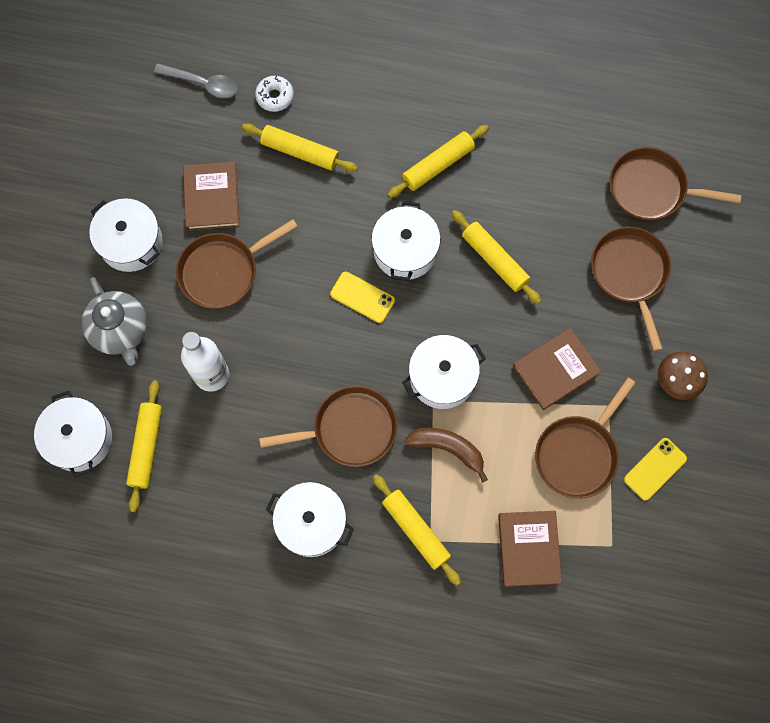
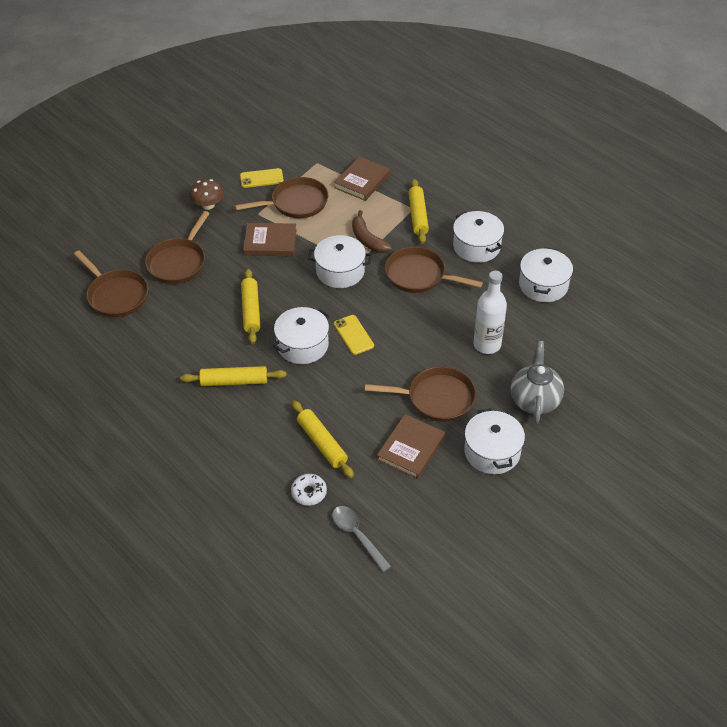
camera: 145 degrees left, 25 degrees down
(79, 439) = (601, 355): white pot -> white pot (543, 285)
(146, 447) = (557, 329): yellow rolling pin -> none

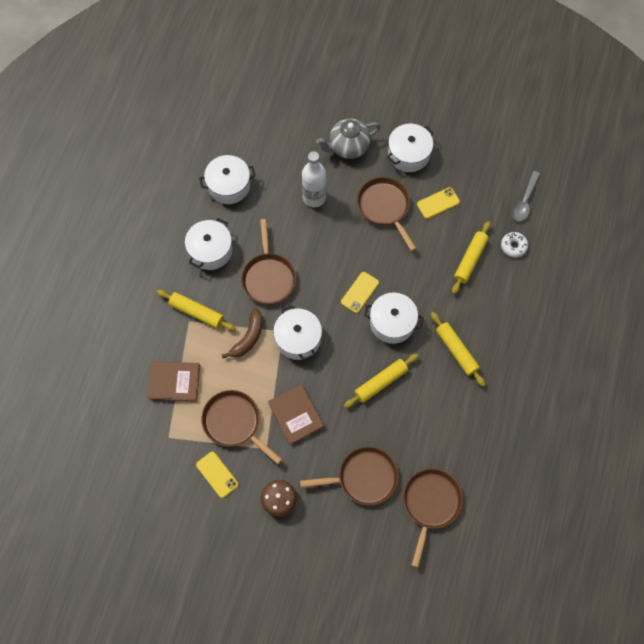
camera: 120 degrees left, 20 degrees up
(411, 449) = (438, 203): brown book -> yellow phone
(418, 216) = (197, 312): yellow rolling pin -> yellow rolling pin turned 60 degrees clockwise

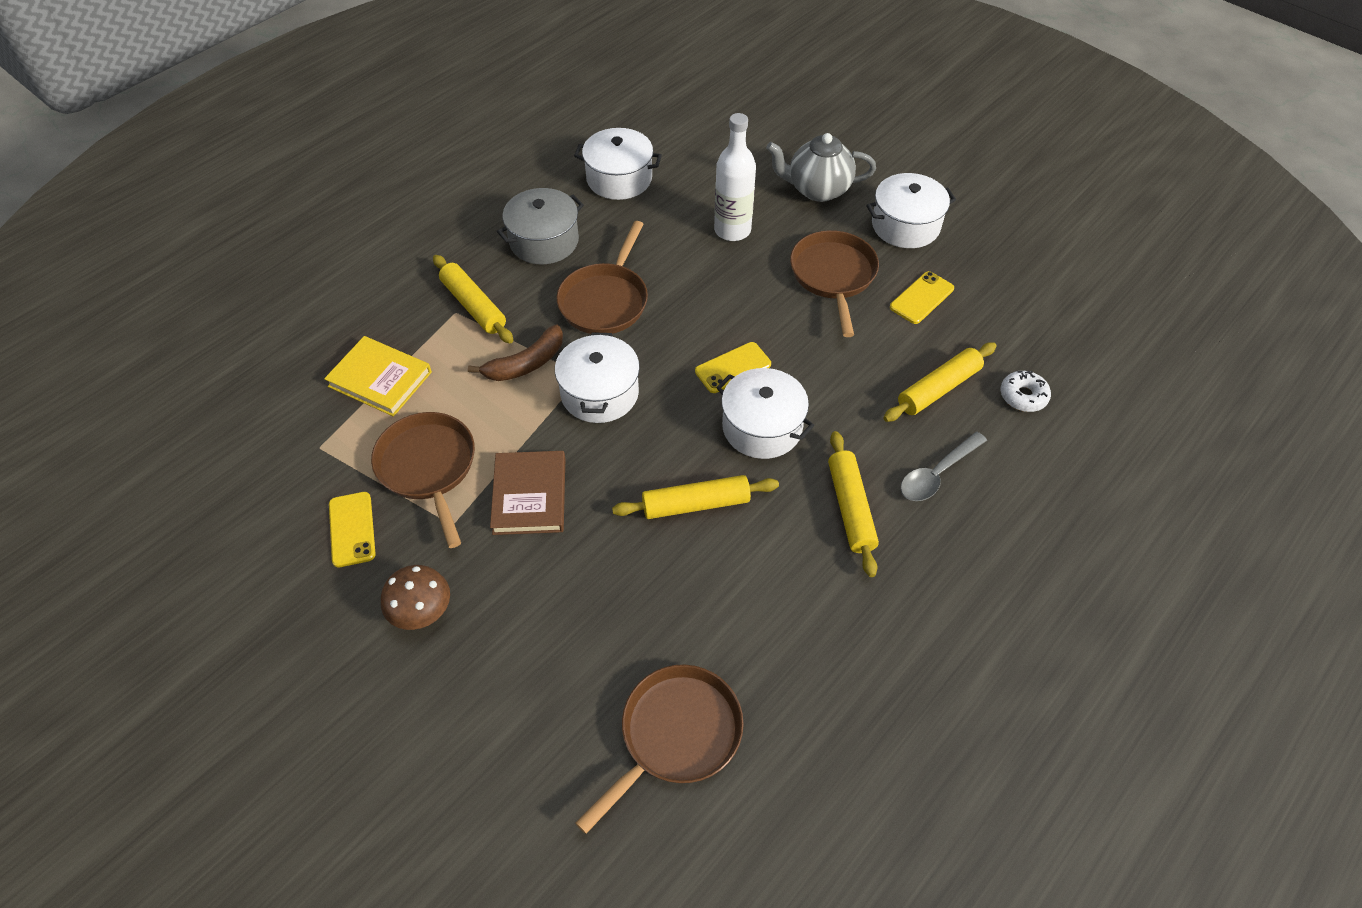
camera: 25 degrees right, 15 degrees down
(174, 382) = (380, 379): brown book -> yellow book
(210, 250) = (544, 241): white pot -> grey pot
(363, 478) = (582, 637): brown pan -> none
(438, 203) = (921, 298): yellow phone -> yellow phone turned 45 degrees counterclockwise
(524, 201) = (1069, 342): grey spoon -> grey spoon (937, 474)

